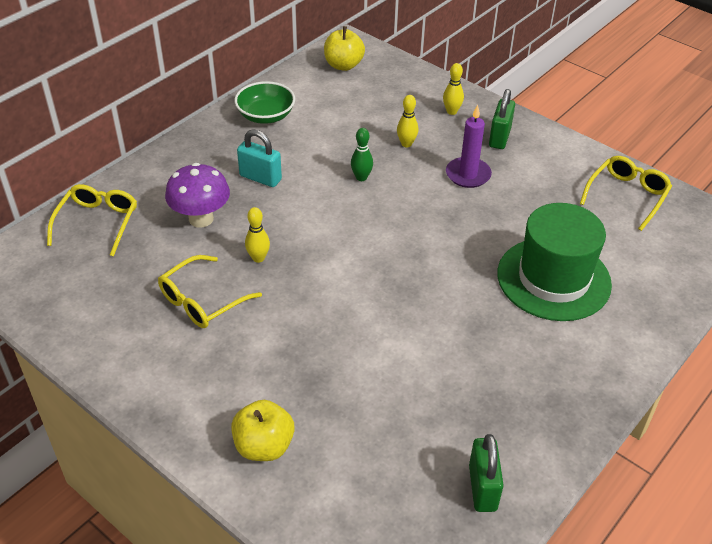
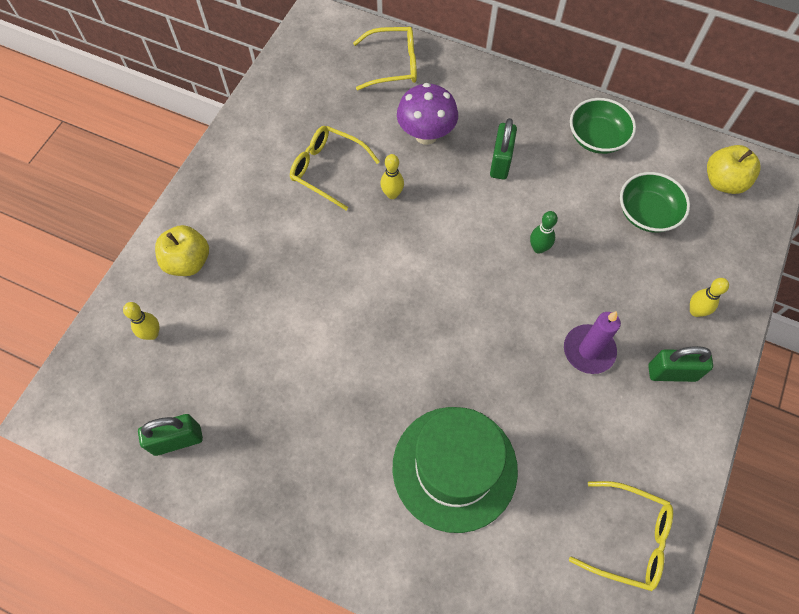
camera: 75 degrees right, 20 degrees up
(260, 178) = (500, 162): turquoise padlock -> green padlock
(354, 110) = (647, 213): none -> green bowl
(406, 144) = (613, 277): yellow bowling pin -> yellow bowling pin (152, 334)

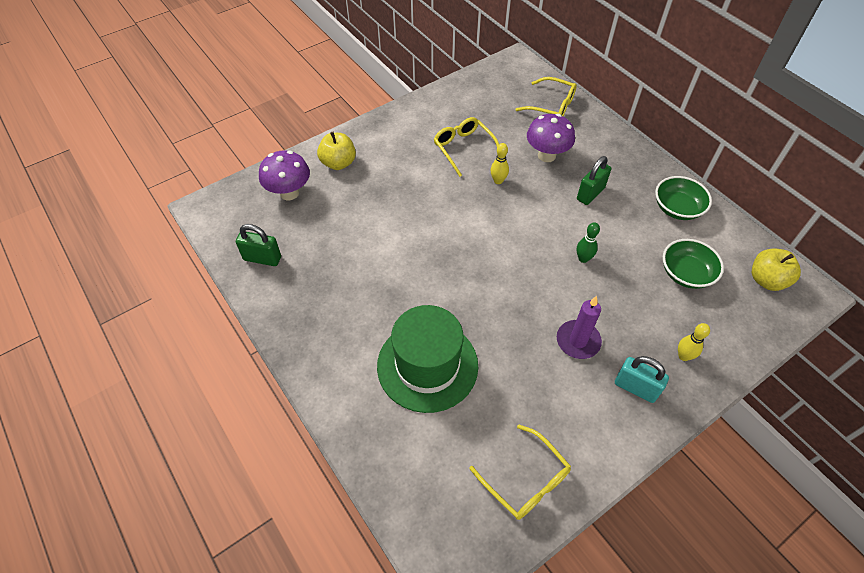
camera: 30 degrees right, 10 degrees down
(152, 334) = (289, 193): yellow bowling pin -> purple mushroom
(672, 372) = (635, 388): green padlock -> turquoise padlock

